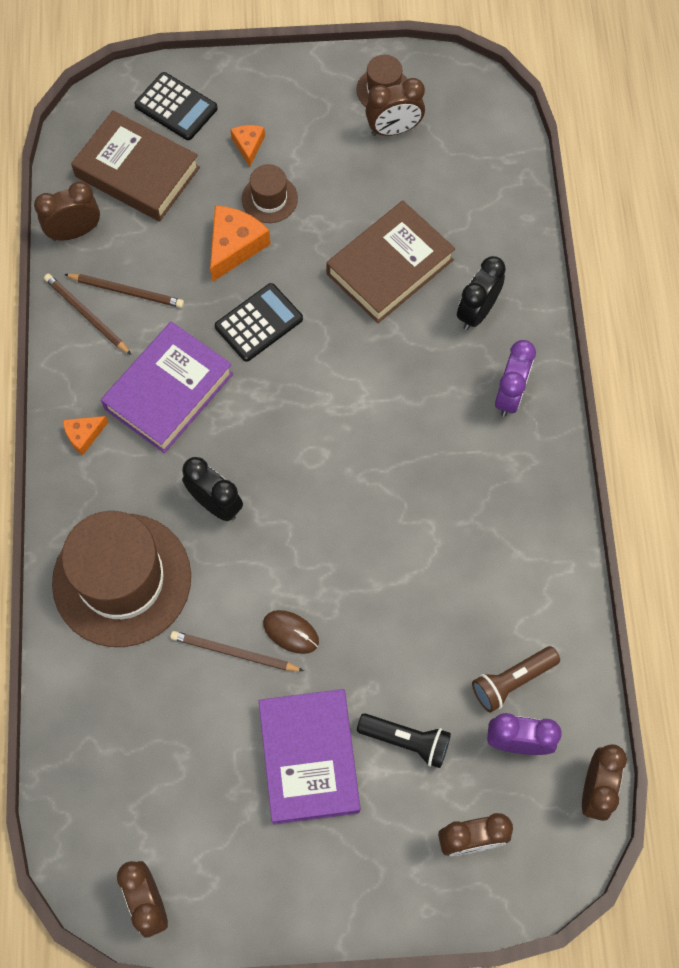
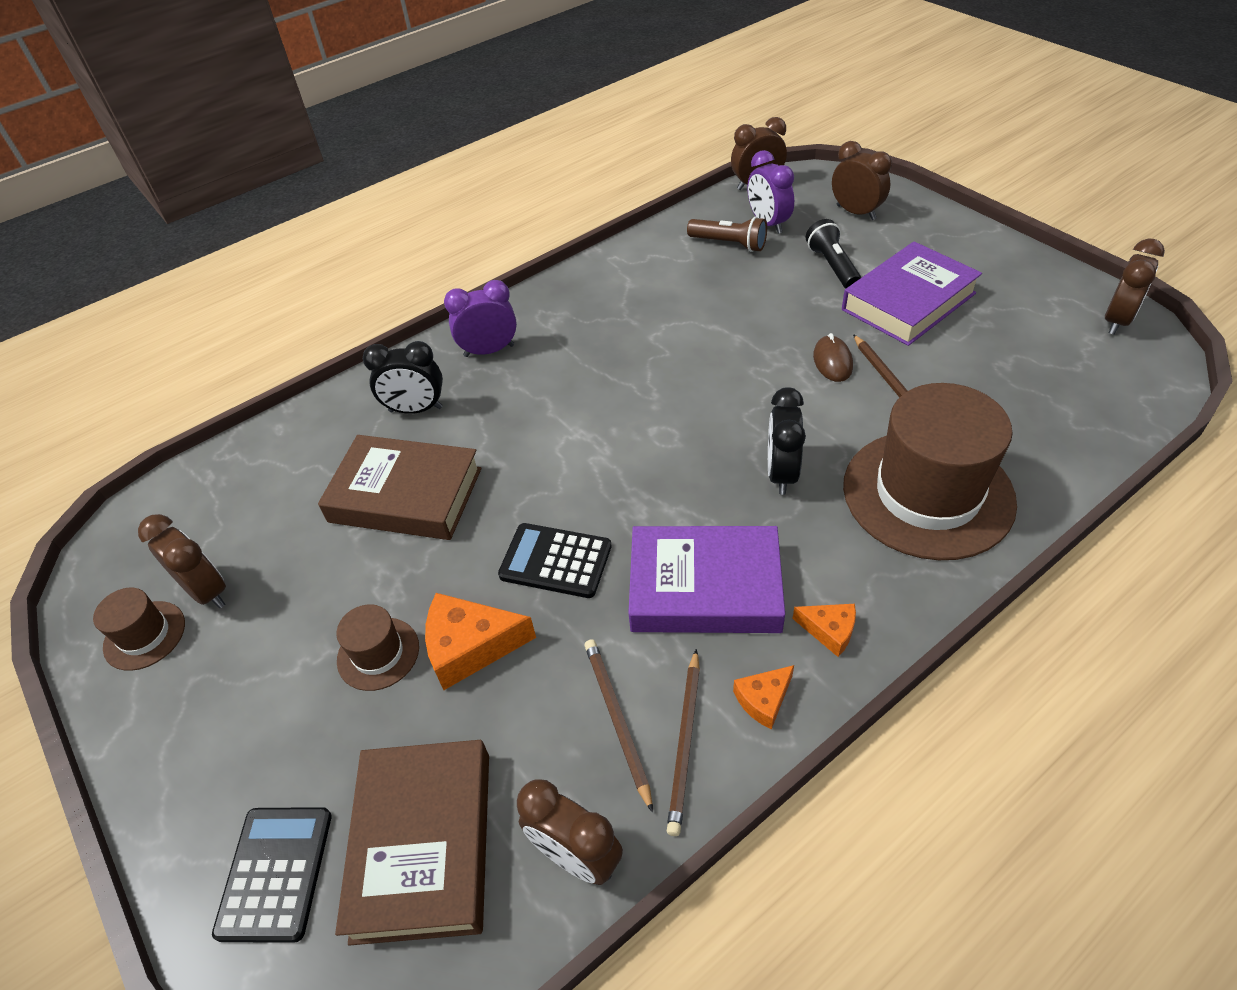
camera: 120 degrees left, 20 degrees down
(248, 145) = (304, 729): orange cheese -> orange cheese (763, 700)

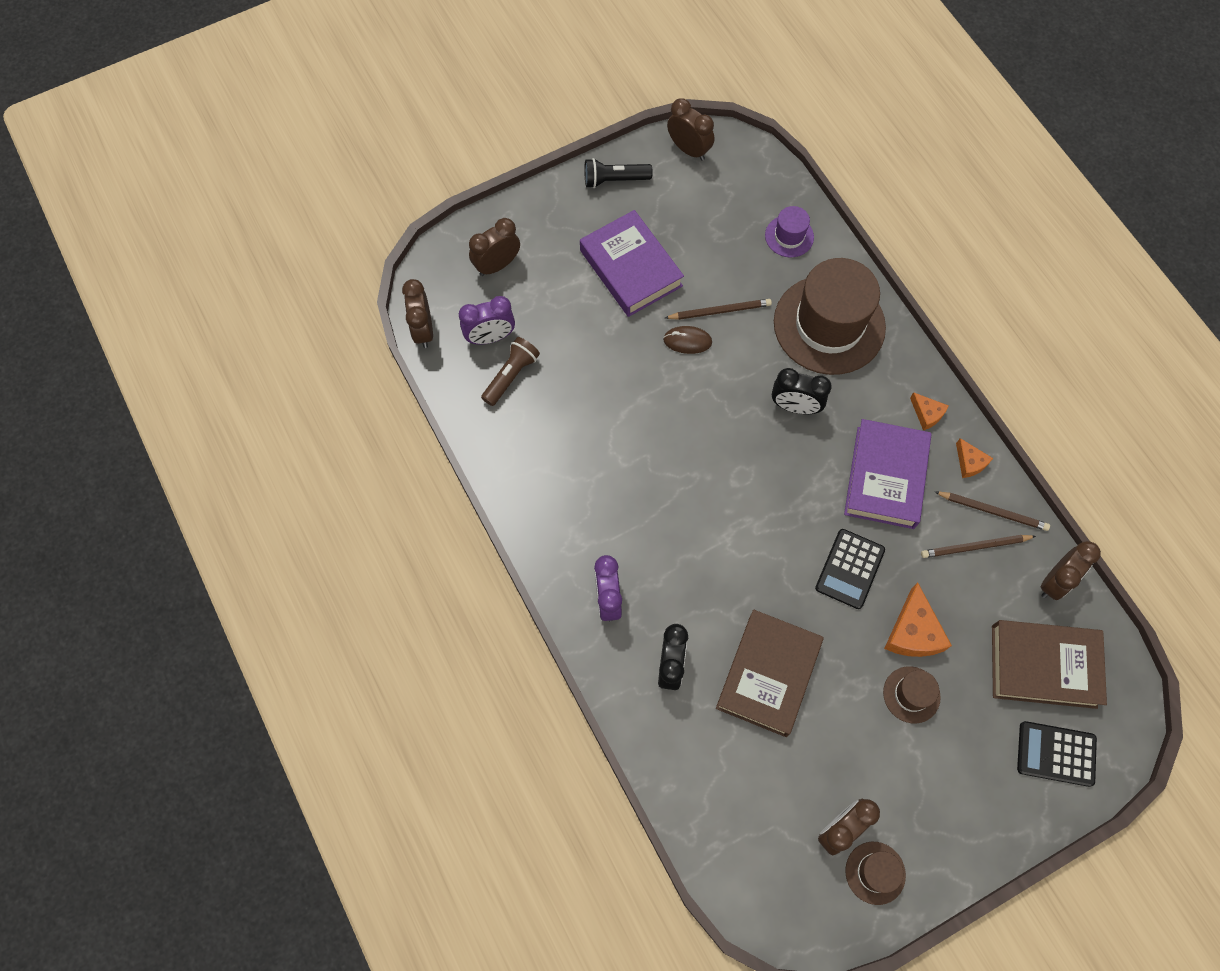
camera: 85 degrees left, 20 degrees up
(829, 631) = (927, 414): orange cheese -> orange cheese turned 105 degrees clockwise
(832, 266) = (569, 306): black flashlight -> black flashlight (614, 180)
(1049, 433) = (789, 236): none -> purple hat

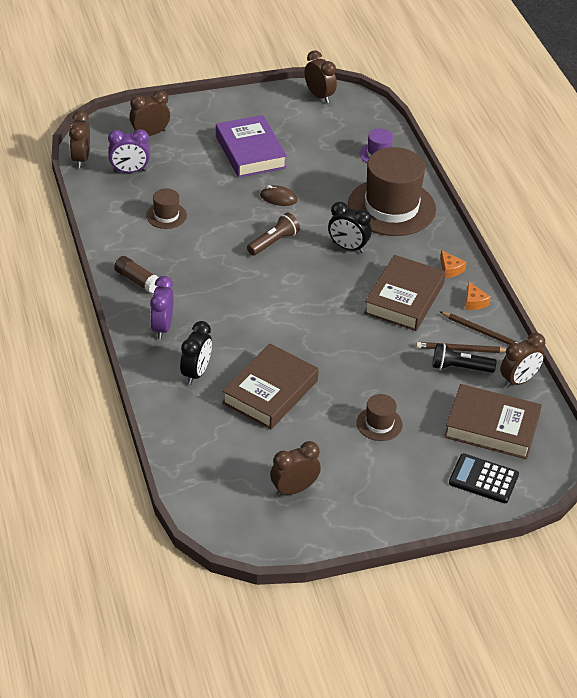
camera: 10 degrees right, 25 degrees down
(511, 375) = (137, 194): brown flashlight -> brown flashlight (273, 242)
(554, 526) = (137, 280): none -> brown glue stick
(614, 180) = (256, 103): black flashlight -> black flashlight (459, 368)
(720, 311) = (309, 186): brown pencil -> none
(850, 569) = (357, 344): black calculator -> none
(875, 873) = (312, 520): brown hat -> brown hat (166, 215)
(885, 477) = (404, 298): purple book -> brown book
(913, 632) = (394, 388): orange cheese -> none

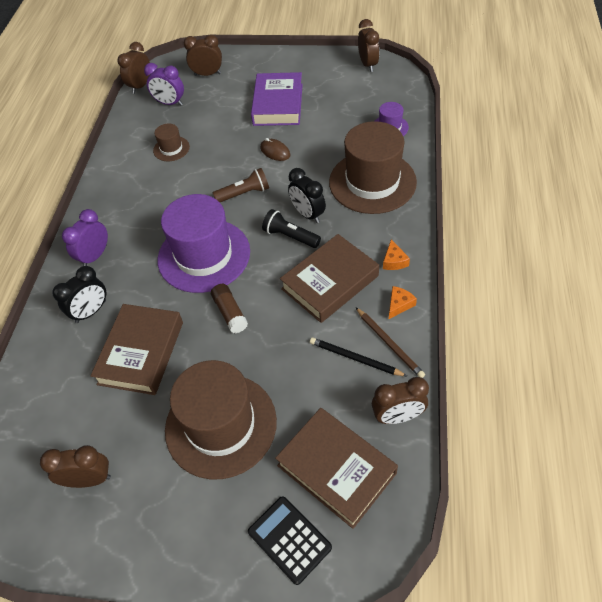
camera: 30 degrees right, 10 degrees up
(137, 280) = (107, 204): brown glue stick -> brown glue stick (230, 313)
(270, 392) = (141, 353): brown book -> brown book turned 45 degrees counterclockwise
(272, 303) = (204, 255): none -> purple hat
(379, 424) = (221, 425): brown hat -> brown hat, size x2.21
(459, 368) = (342, 380): black flashlight -> black flashlight (290, 236)
(461, 350) = (355, 358): brown pencil -> black pencil
(474, 302) = (399, 305): orange cheese -> orange cheese turned 150 degrees counterclockwise

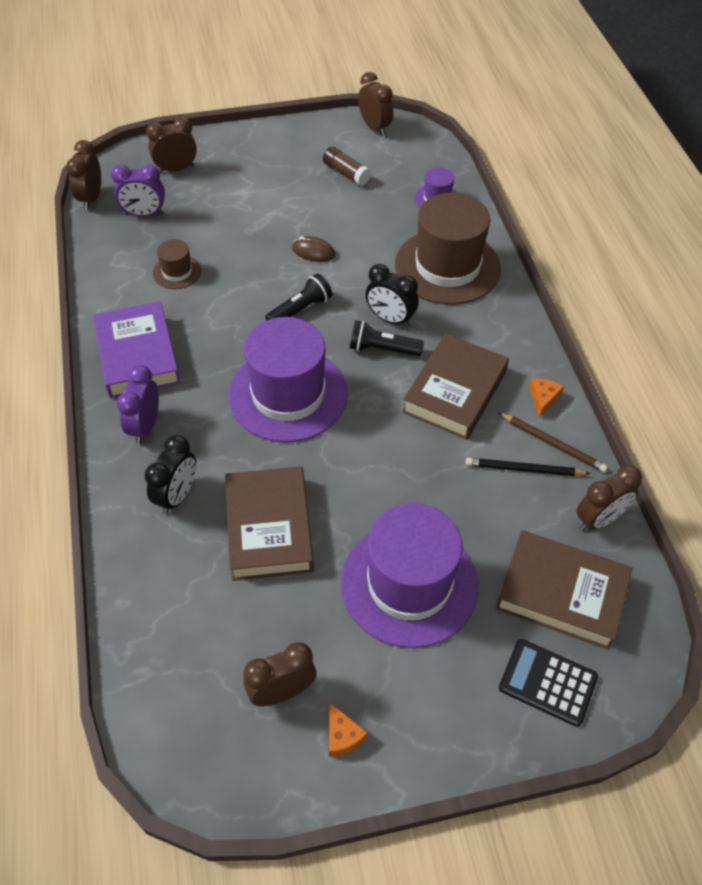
camera: 25 degrees left, 0 degrees up
(221, 425) = (409, 583): brown hat -> purple hat
(230, 313) = (355, 454): brown glue stick -> brown glue stick (346, 173)
(244, 193) = (300, 309): brown flashlight -> black flashlight
(278, 104) = (288, 193): purple book -> purple book (138, 355)
(394, 261) = (514, 351): orange cheese -> orange cheese (343, 736)

